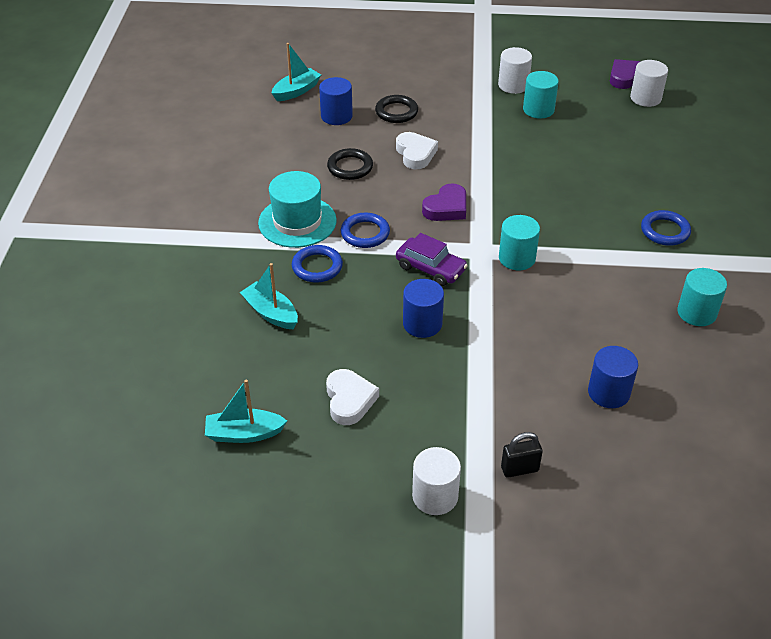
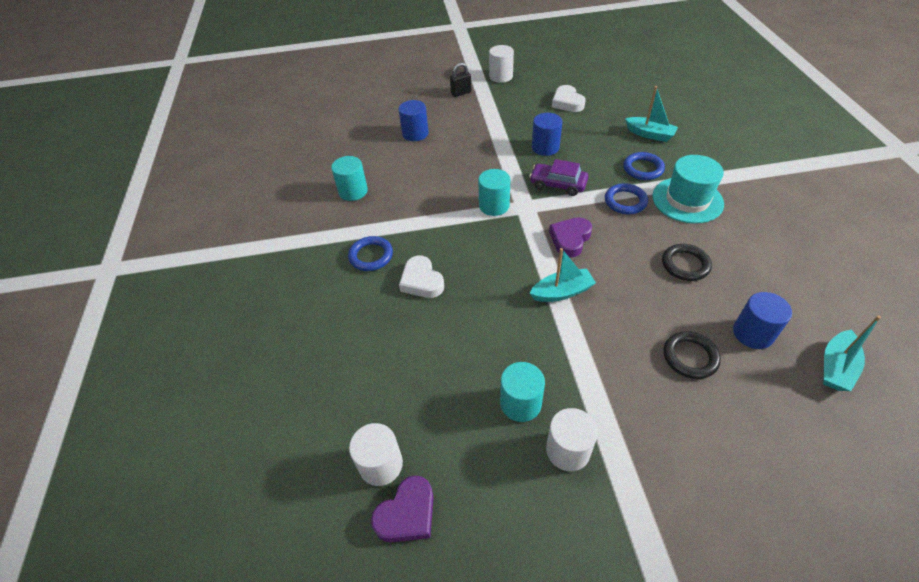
camera: 170 degrees right, 5 degrees up
(244, 433) = (614, 80): turquoise boat -> turquoise boat (562, 292)
(415, 154) = (631, 296): white heart -> white heart (421, 281)

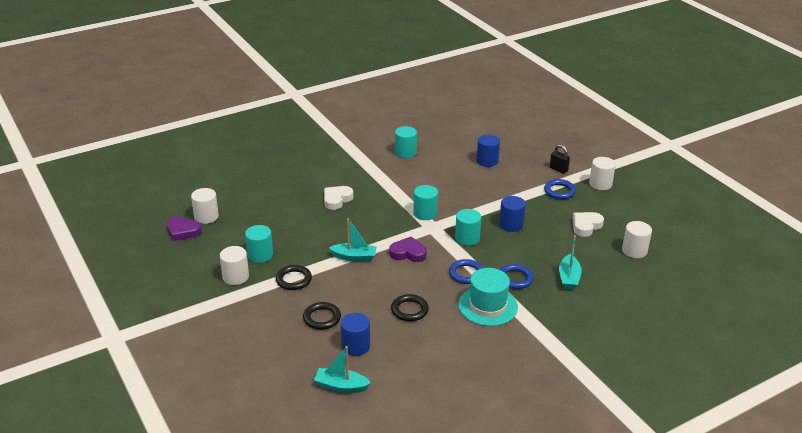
camera: 65 degrees right, 15 degrees down
(371, 256) = (349, 175): blue ring -> blue ring (559, 191)
(558, 184) = (467, 238): purple car -> turquoise cylinder
(562, 292) = (354, 257): turquoise boat -> turquoise boat turned 45 degrees counterclockwise
(595, 372) = (293, 280): none -> black ring
(617, 87) = (634, 250): none -> white cylinder

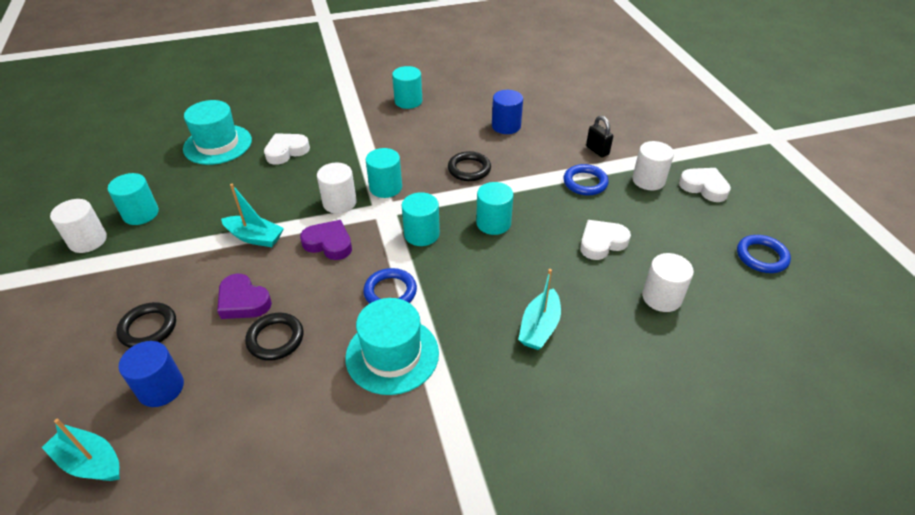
camera: 15 degrees right, 10 degrees up
(183, 231) = (77, 166): purple heart -> purple heart (243, 301)
(206, 217) = (118, 151): white cylinder -> white cylinder (339, 203)
(281, 202) = (218, 144): none -> turquoise hat
(293, 280) = (155, 258): black ring -> black ring (469, 169)
(511, 225) = (493, 223): blue cylinder -> turquoise cylinder
(515, 279) = (457, 313): blue ring -> blue ring (761, 256)
(637, 183) = (704, 187): none -> white heart

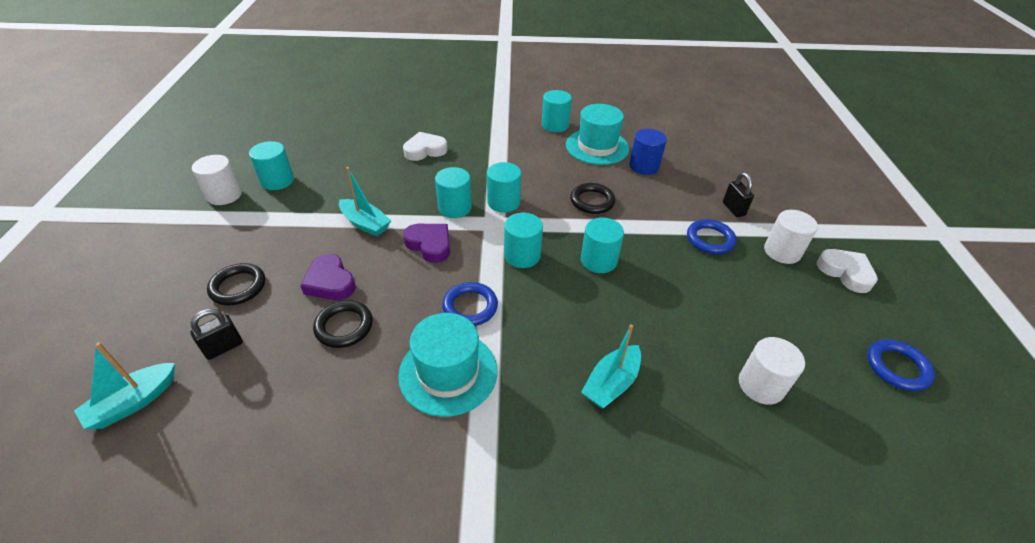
camera: 15 degrees right, 0 degrees up
(90, 462) = (133, 402): turquoise boat -> turquoise boat turned 90 degrees counterclockwise
(161, 388) = (224, 347): blue cylinder -> black padlock
(218, 144) = (367, 133): turquoise hat -> turquoise hat (597, 147)
(339, 203) = (455, 208): white cylinder -> turquoise cylinder
(602, 243) = (709, 307): white heart -> none

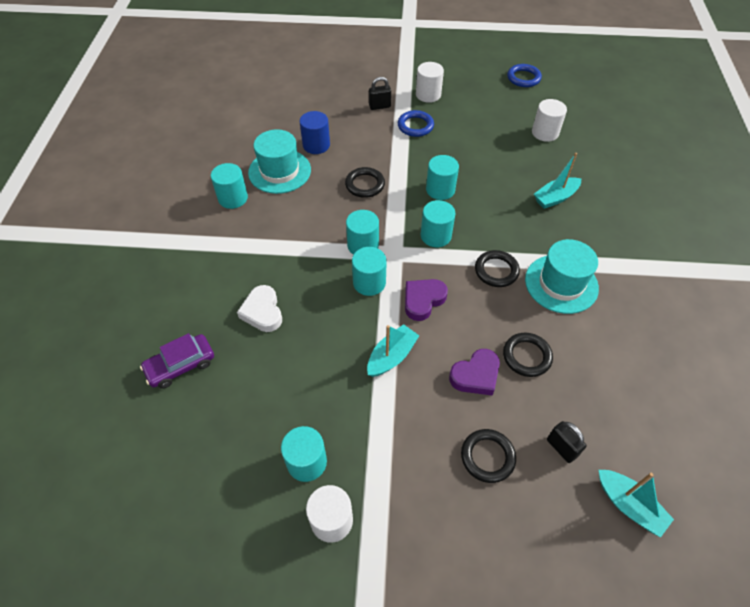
camera: 85 degrees left, 10 degrees up
(379, 119) = (181, 365): none -> purple car
(470, 307) = (496, 271): blue ring -> black ring
(611, 383) = (555, 198): turquoise boat -> turquoise boat turned 105 degrees clockwise
(845, 272) = (448, 73): white heart -> none

